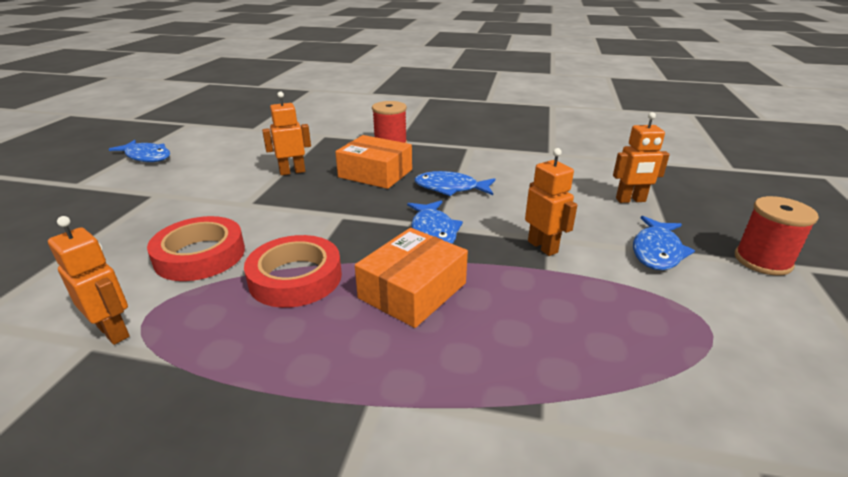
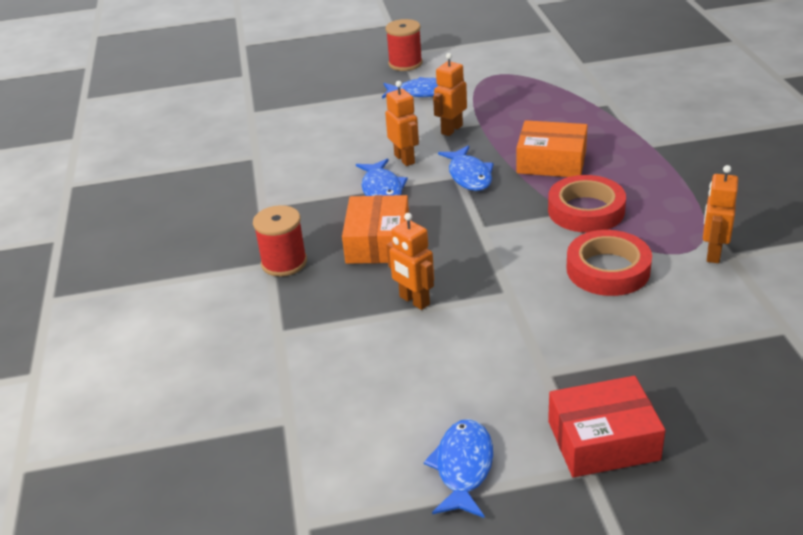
camera: 110 degrees left, 5 degrees up
(79, 195) = (603, 440): none -> red box
(433, 232) = (469, 175): blue fish -> blue fish turned 105 degrees clockwise
(630, 200) = (344, 108): orange robot -> orange robot (405, 159)

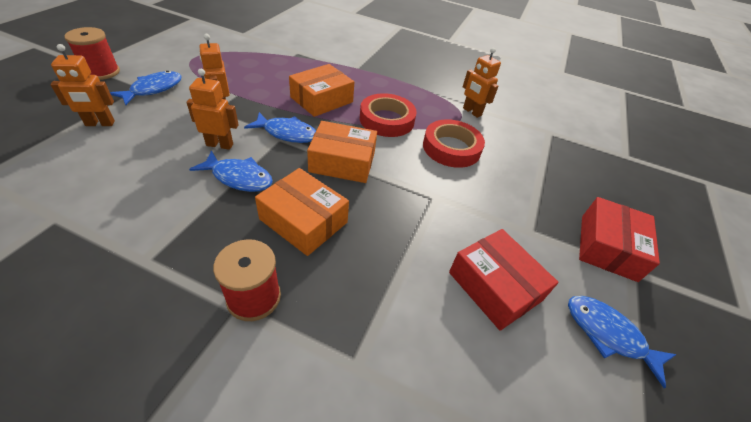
camera: 65 degrees left, 10 degrees up
(414, 301) = (399, 246): orange robot -> orange robot (100, 124)
(436, 374) = (494, 286): none -> red box
(476, 221) = (342, 162): none -> orange box

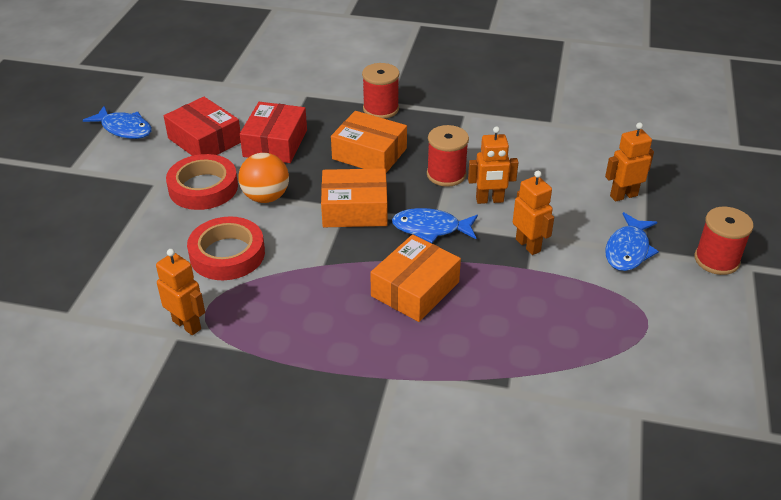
camera: 175 degrees right, 5 degrees down
(239, 177) = (446, 174): blue fish -> red spool
(386, 120) = (316, 277): red tape -> red tape (203, 187)
(420, 191) = (266, 197): none -> orange ball
(608, 247) = (83, 183): red box -> red box (275, 143)

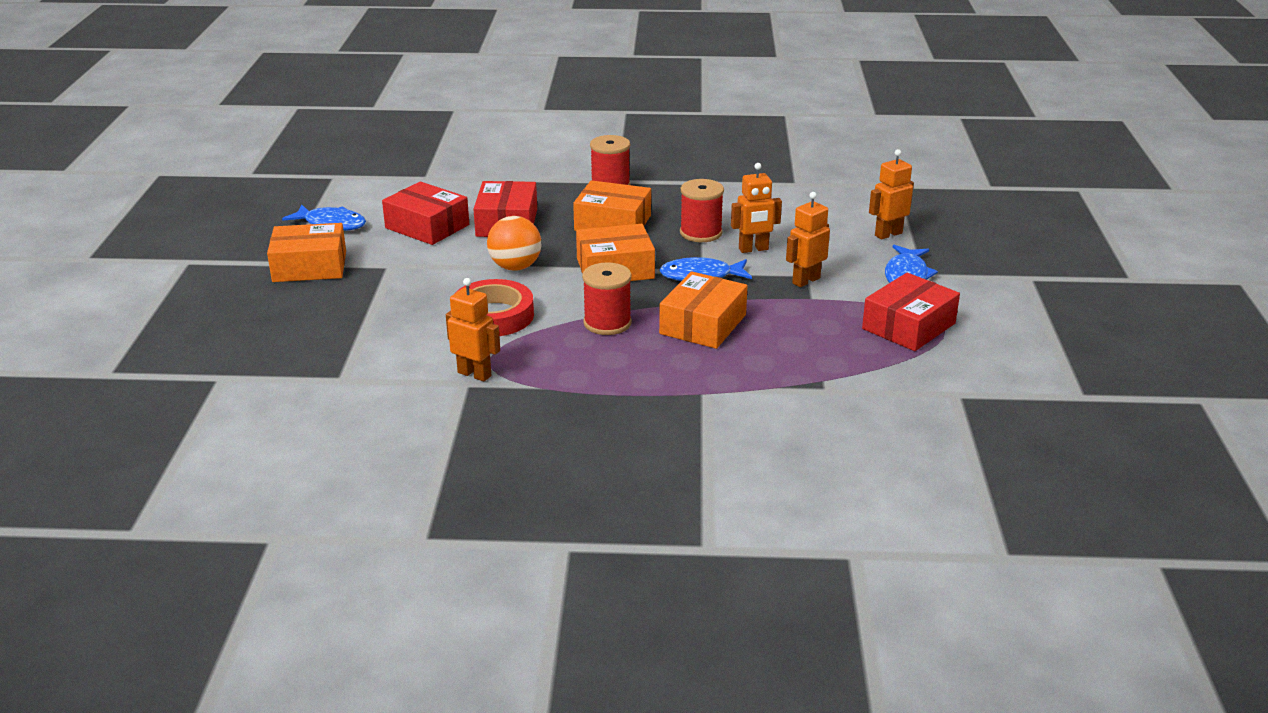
camera: 10 degrees left, 10 degrees down
(89, 176) = (309, 266): none -> orange box
(203, 187) = (443, 265): red tape -> none
(528, 245) = (805, 280): orange robot -> orange robot turned 90 degrees counterclockwise
(613, 316) = (908, 326): none -> red box
(716, 260) = (995, 275): red spool -> red spool (607, 323)

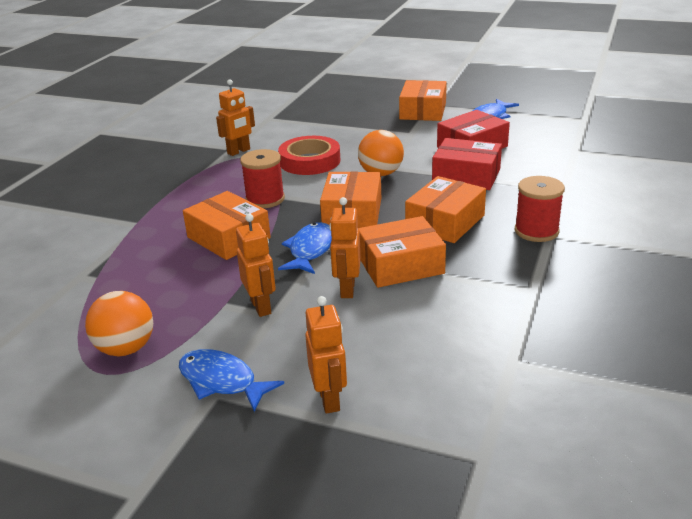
camera: 110 degrees right, 0 degrees up
(701, 233) = (400, 265): red spool -> orange box
(908, 326) = (126, 348): red box -> orange ball

